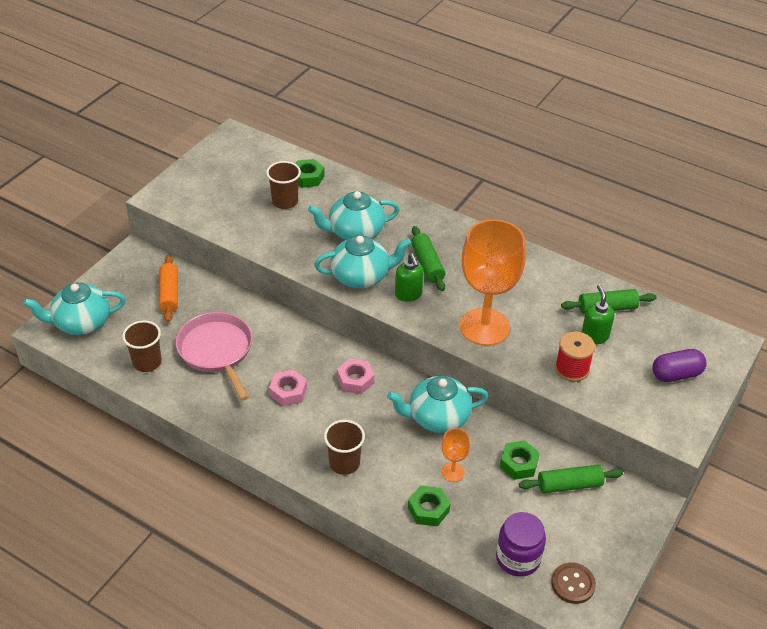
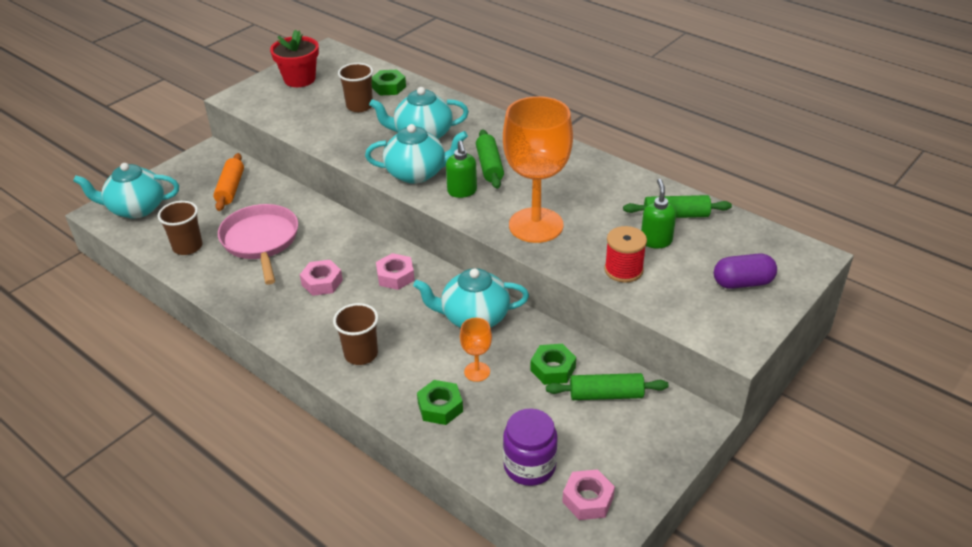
camera: 10 degrees right, 5 degrees down
(216, 172) = (299, 79): none -> red flower pot
(573, 584) = (588, 499): brown button -> pink nut

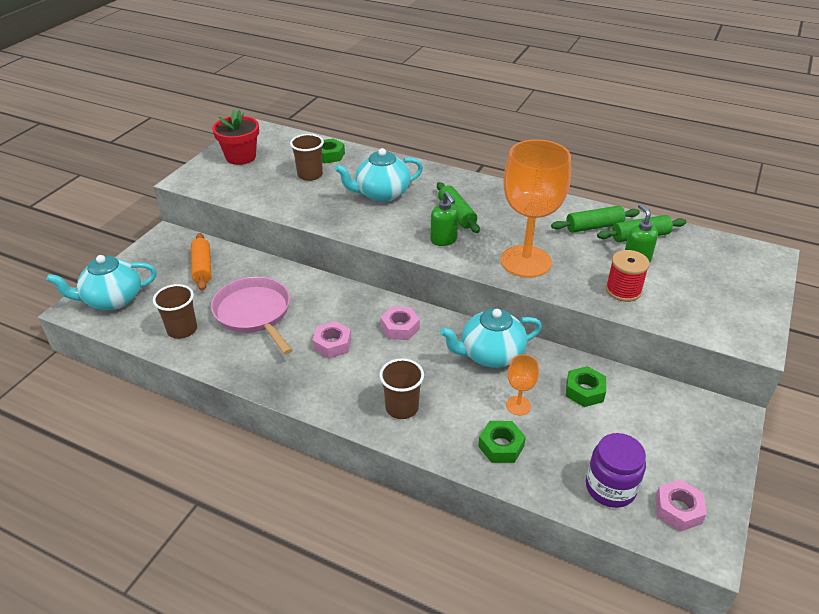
camera: 15 degrees left, 0 degrees up
(417, 173) = (394, 229): turquoise teapot -> none
(606, 395) = (642, 407): green rolling pin -> green rolling pin (594, 227)
(742, 283) = (728, 287): purple capsule -> none

